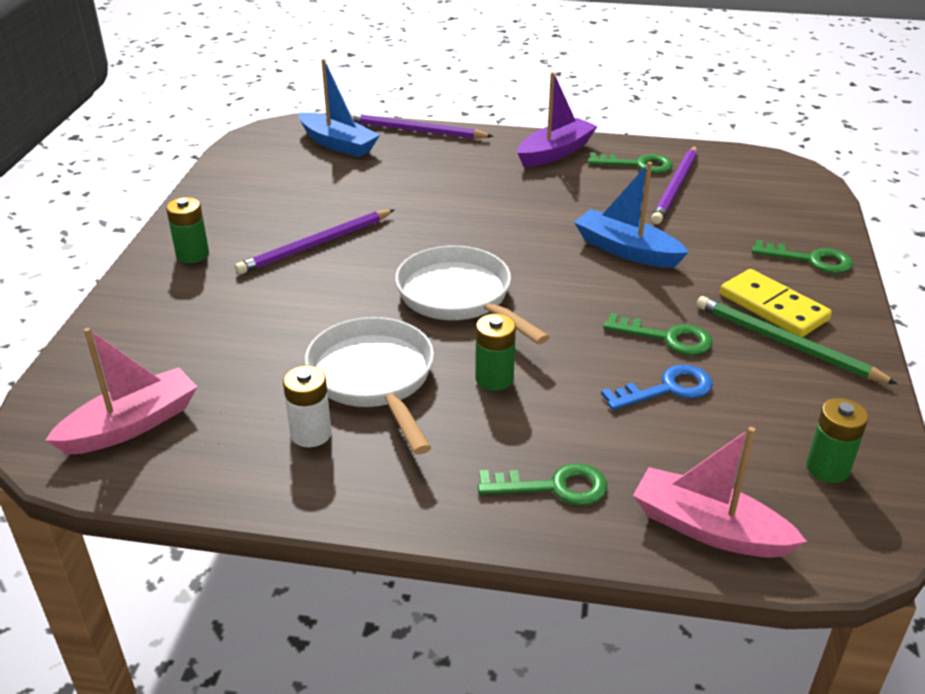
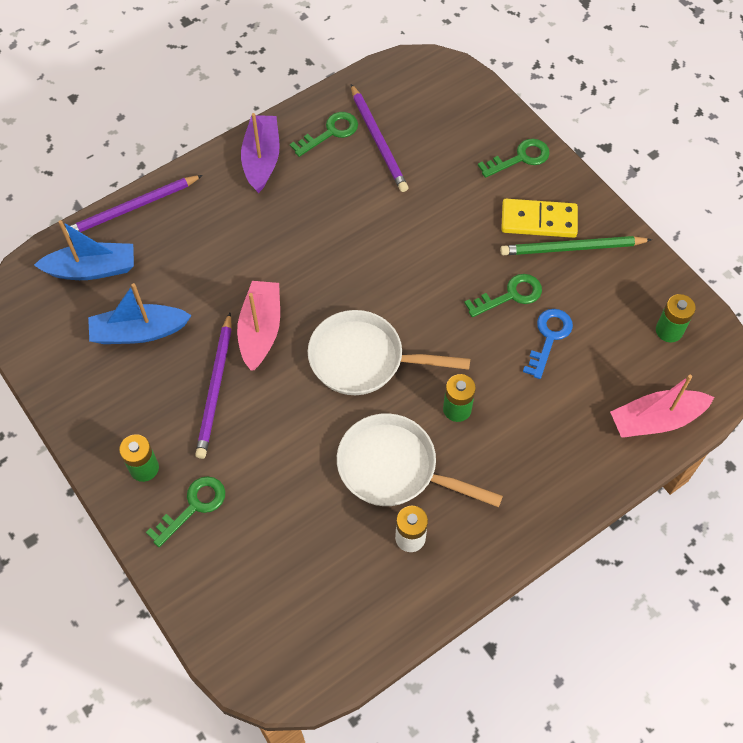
camera: 45 degrees left, 25 degrees up
(131, 425) = (305, 626): pink boat -> pink boat (260, 330)
(553, 487) = (566, 458): green key -> green key (193, 507)
(626, 250) = (412, 232): blue boat -> blue boat (139, 332)

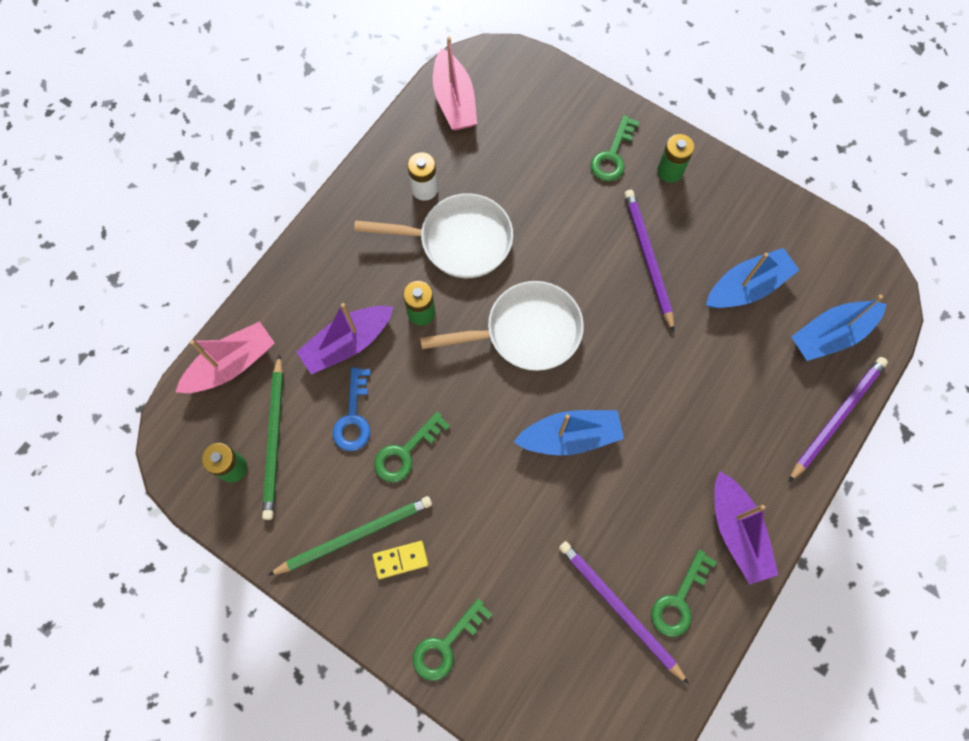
camera: 160 degrees right, 10 degrees up
(260, 330) = (636, 328): pink boat -> pink boat (454, 101)
(362, 263) = (570, 436): none -> blue boat
(537, 403) = (348, 343): none -> purple boat
(538, 221) = (400, 560): yellow domino -> yellow domino, size x0.59
(626, 342) = (274, 439): none -> green pencil

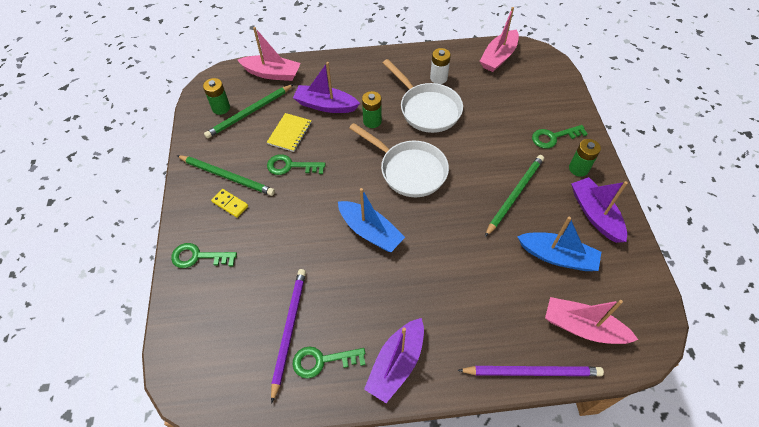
camera: 50 degrees right, 15 degrees down
(353, 416) = (290, 133): blue key -> yellow notebook
(648, 258) = (515, 195): purple pencil -> green pencil
(732, 209) = (595, 214): none -> purple boat
(831, 335) = (582, 327): blue boat -> pink boat

